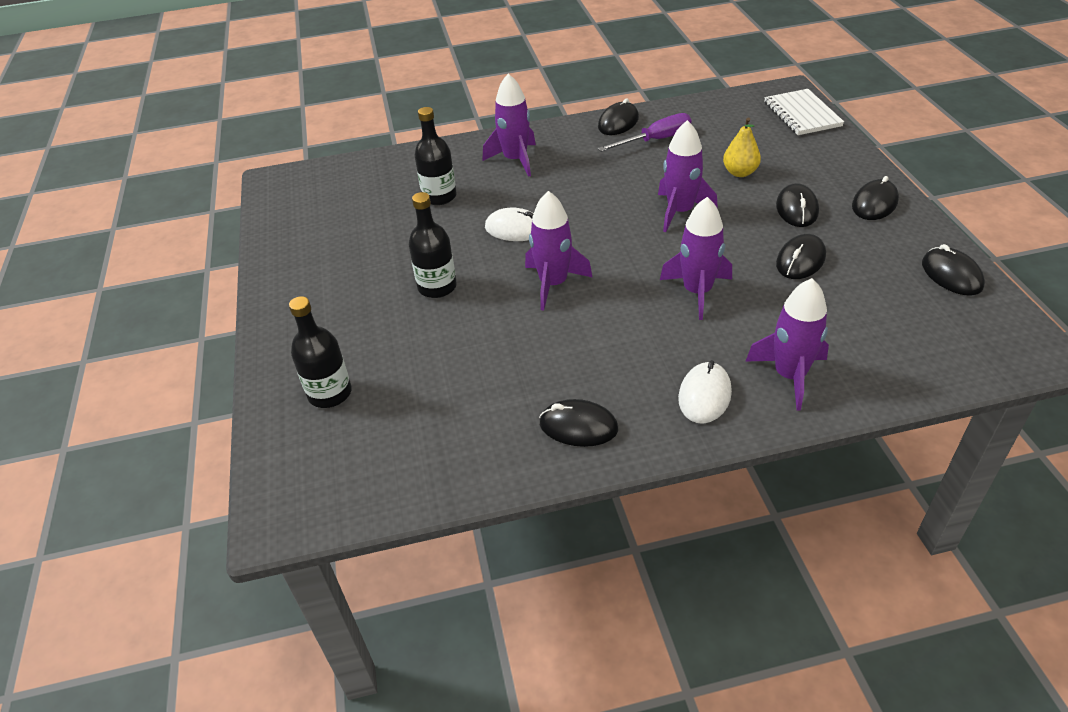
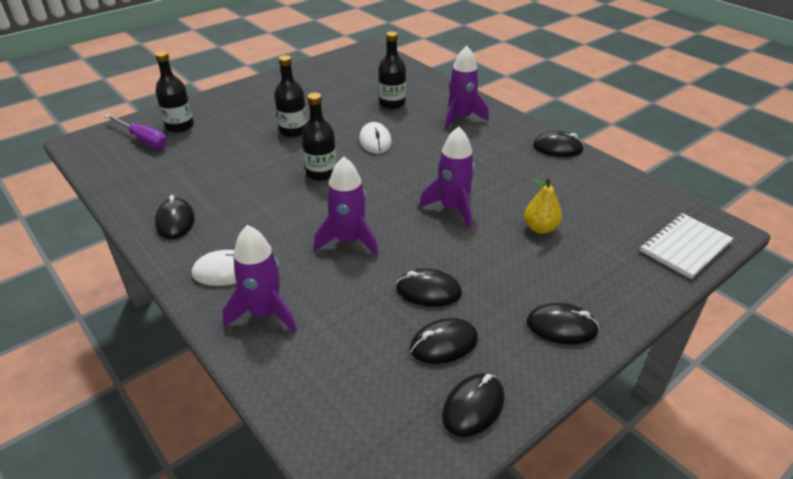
camera: 60 degrees right, 5 degrees down
(553, 284) = (321, 173): purple rocket -> black bottle
(655, 140) = (549, 172): purple screwdriver -> purple screwdriver (143, 140)
(797, 209) = (509, 274): black mouse -> black mouse (443, 344)

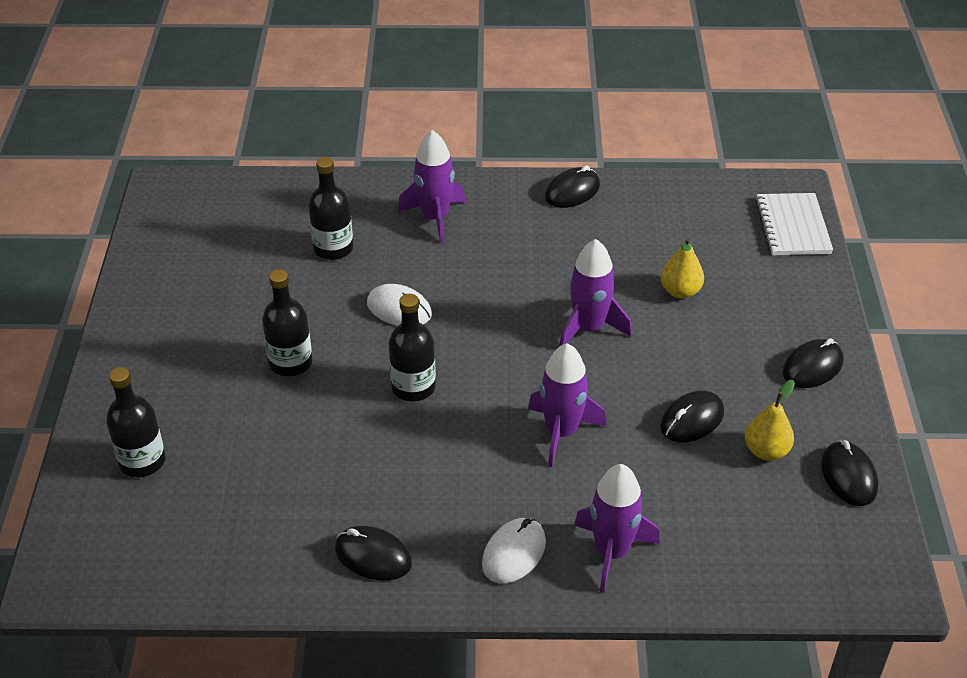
camera: 50 degrees left, 5 degrees up
(143, 140) = (135, 512): purple screwdriver -> none
(443, 344) = (766, 451): black mouse -> yellow pear

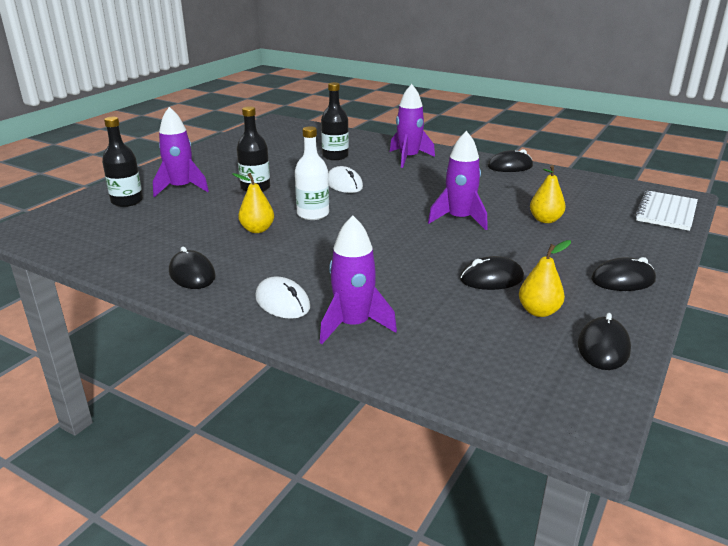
camera: 30 degrees right, 15 degrees down
(373, 445) = (257, 229): none -> yellow pear
(413, 387) = (313, 214): black bottle -> white bottle
(514, 553) = (282, 302): white mouse -> white mouse turned 75 degrees clockwise
(561, 432) = (386, 257): purple rocket -> purple rocket (181, 188)

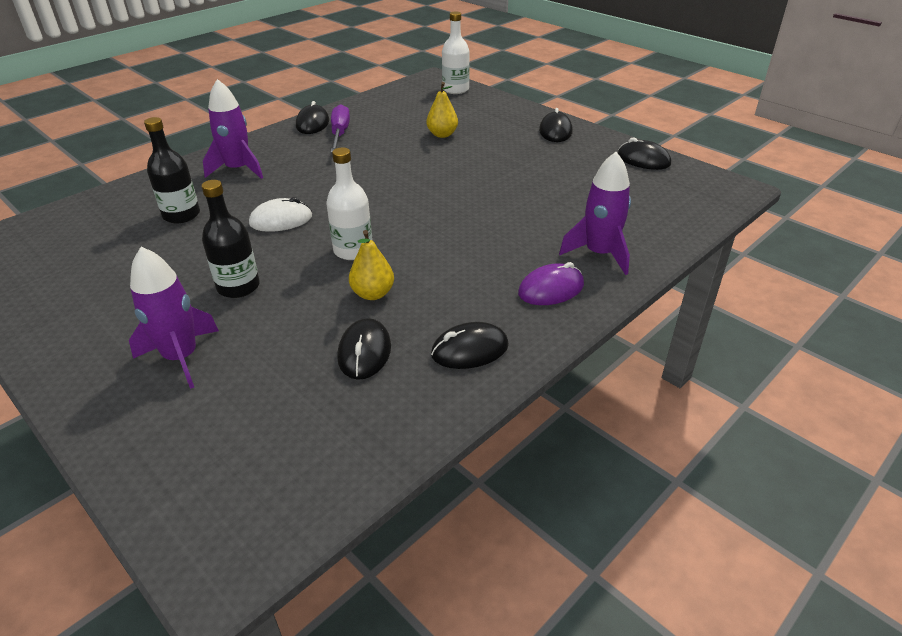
camera: 75 degrees left, 10 degrees up
(127, 201) = (189, 419): black bottle -> none
(282, 302) = (551, 289): white mouse -> purple mouse
(459, 219) = (418, 171): purple rocket -> none
(491, 279) = (538, 178): black mouse -> black mouse (364, 352)
(501, 179) = (340, 134): none -> purple screwdriver
(539, 311) = (593, 171): yellow pear -> none
(666, 212) = (455, 89): white notebook -> white bottle

